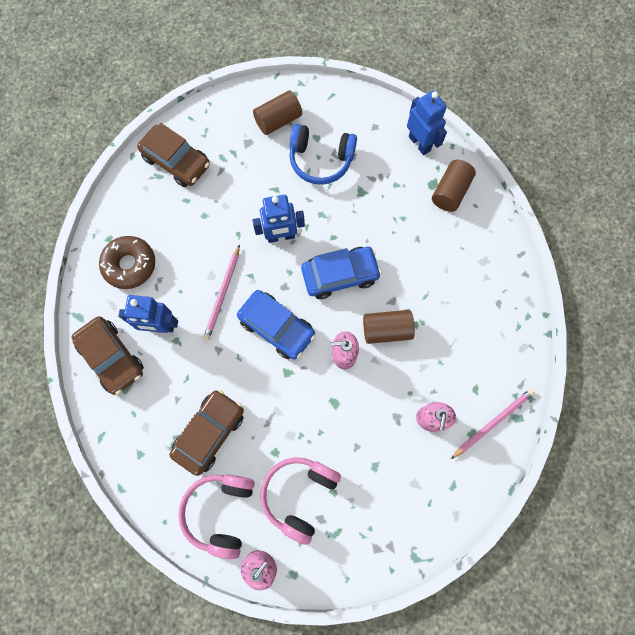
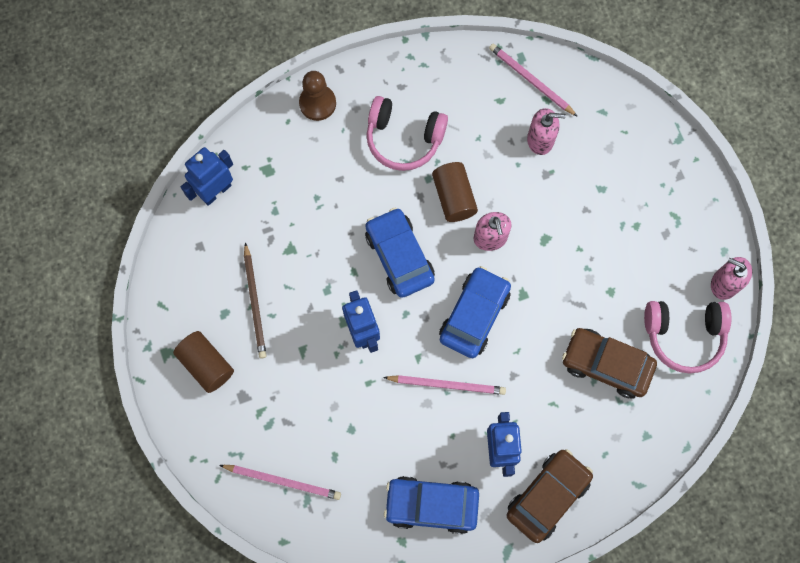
camera: 100 degrees left, 0 degrees up
(130, 265) = (431, 505): brown donut -> blue car
(176, 161) = (283, 481): brown car -> pink pencil
(299, 495) = (647, 259): pink headphones -> pink headphones (404, 139)
(321, 160) = (255, 303): blue headphones -> brown pencil
(450, 192) = (275, 150): brown cylinder -> none
(489, 231) = (317, 103): none -> brown pawn

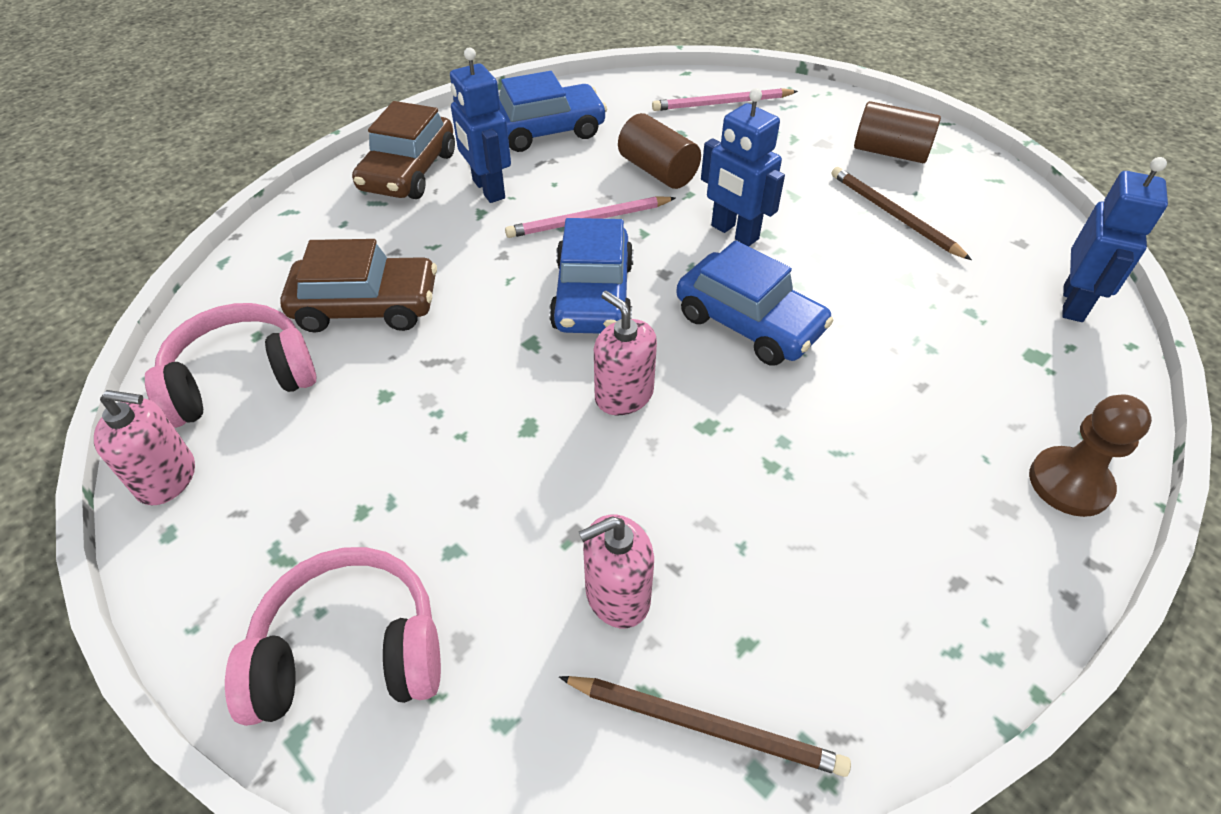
camera: 155 degrees right, 25 degrees down
(404, 139) = (874, 487): pink headphones -> pink headphones (350, 651)
(453, 197) = (721, 429): brown cylinder -> brown cylinder (658, 171)
(531, 80) = (705, 725): pink pencil -> brown pencil

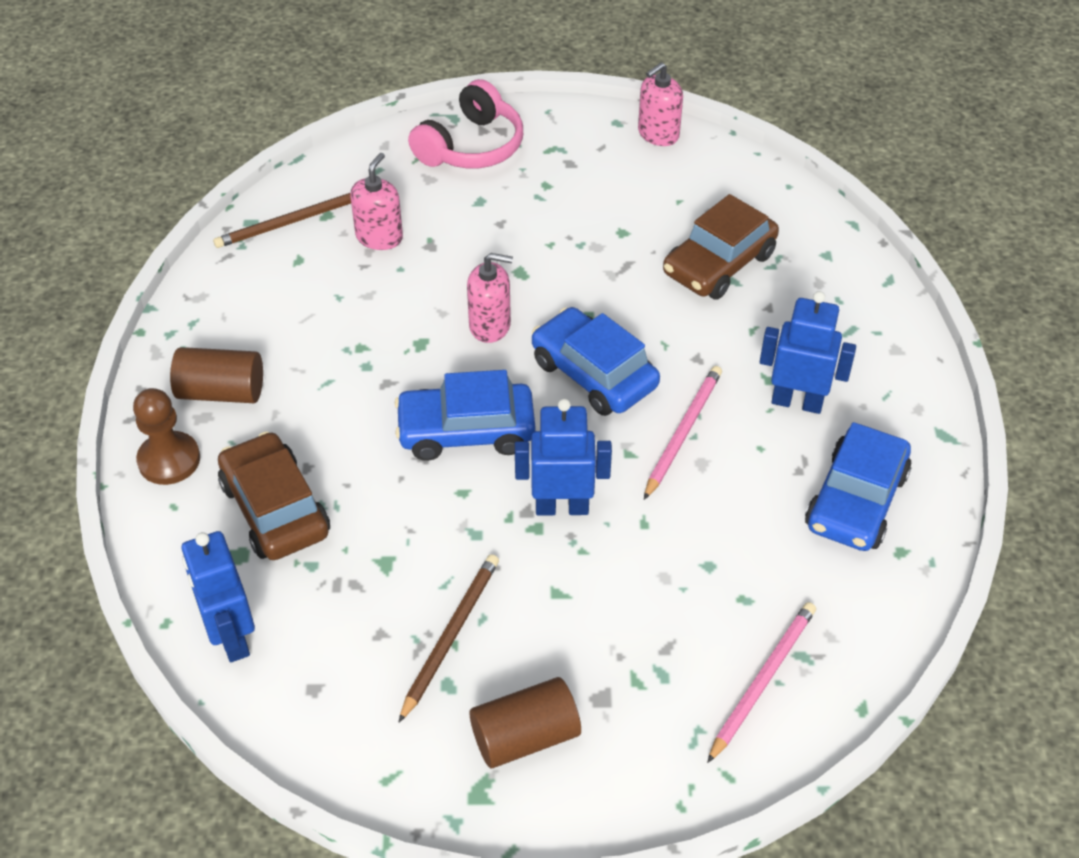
camera: 135 degrees right, 0 degrees up
(241, 379) = (709, 185): pink headphones -> none
(408, 172) = (879, 371): brown car -> brown car (275, 509)
(658, 171) = (701, 528): brown cylinder -> brown cylinder (221, 392)
(893, 215) = (451, 636): brown pencil -> brown pencil turned 75 degrees counterclockwise

